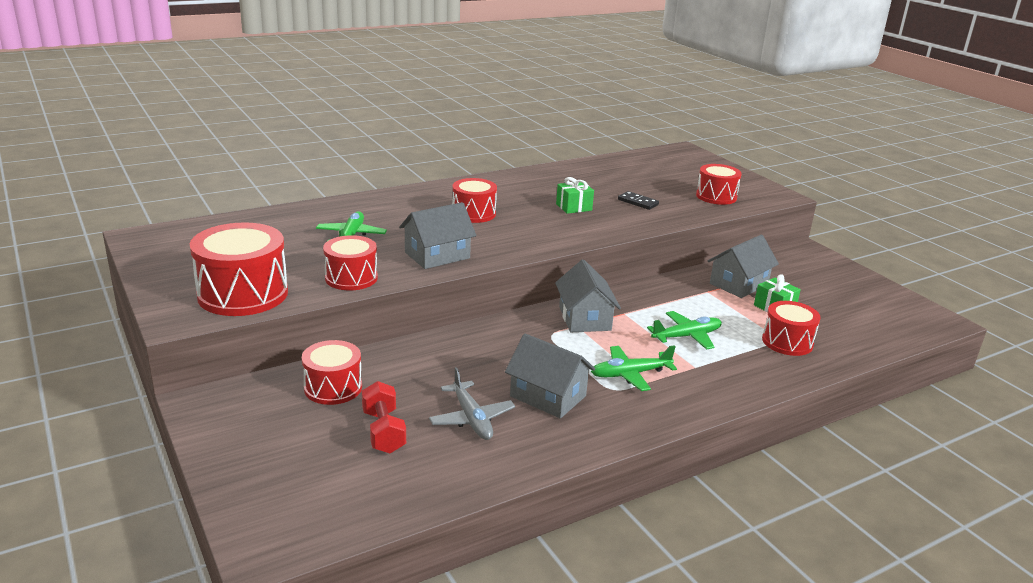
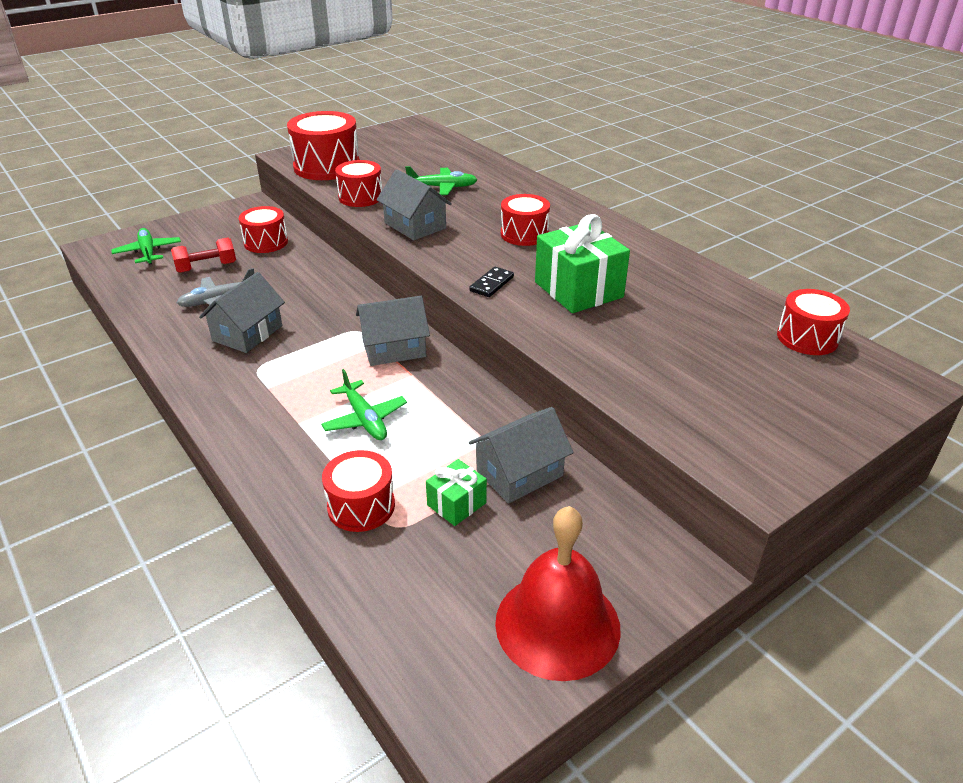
camera: 85 degrees right, 10 degrees up
(574, 207) = (578, 289): green gift -> green gift, size x1.91
(630, 374) = (283, 378): green plane -> green plane (148, 252)
(638, 202) = (625, 335): black domino -> black domino (491, 284)
(716, 196) = (699, 407): red drum -> red drum (807, 338)
(739, 284) = (519, 473): grey house -> grey house turned 75 degrees counterclockwise
(860, 288) = (557, 624): none -> red bell

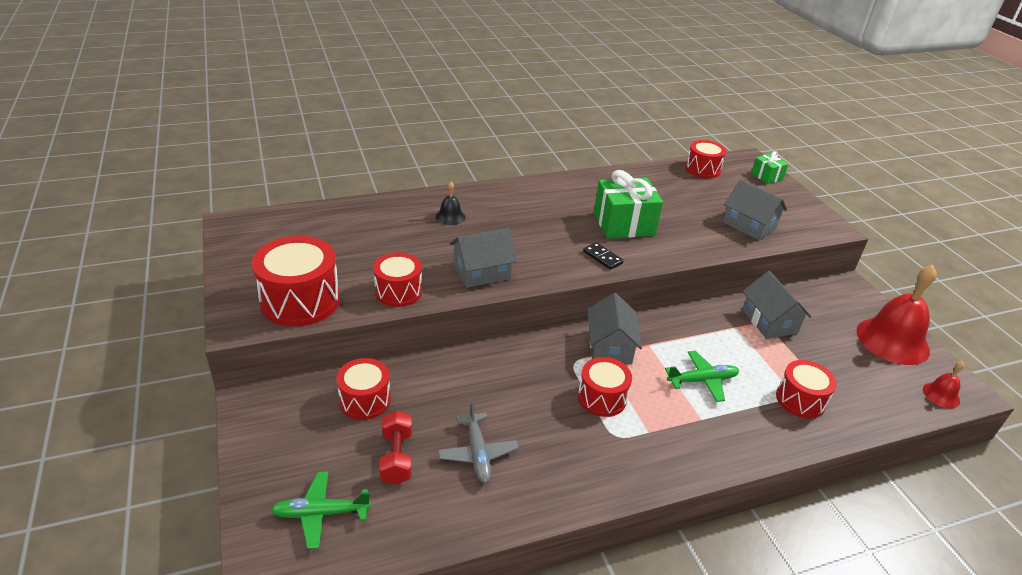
camera: 75 degrees left, 0 degrees up
(247, 333) = (553, 436): grey house -> grey house (749, 225)
(437, 683) = (941, 395): none -> red bell
(442, 187) = (410, 241): green plane -> none
(456, 504) = (798, 355): green gift -> green gift (766, 176)
(500, 196) = (450, 216): none -> black bell
(524, 234) = (528, 223): red drum -> red drum (602, 398)

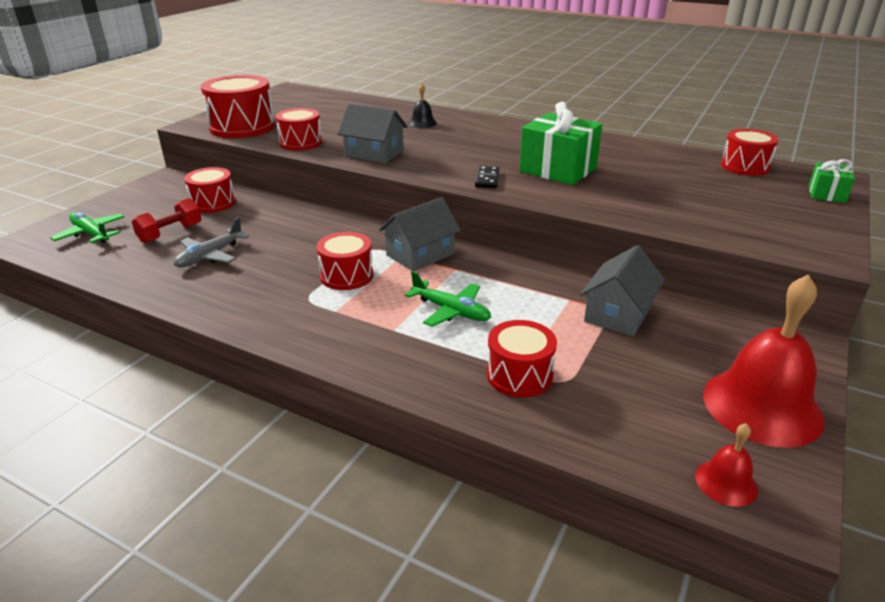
camera: 50 degrees right, 5 degrees down
(749, 225) = (703, 215): grey house -> none

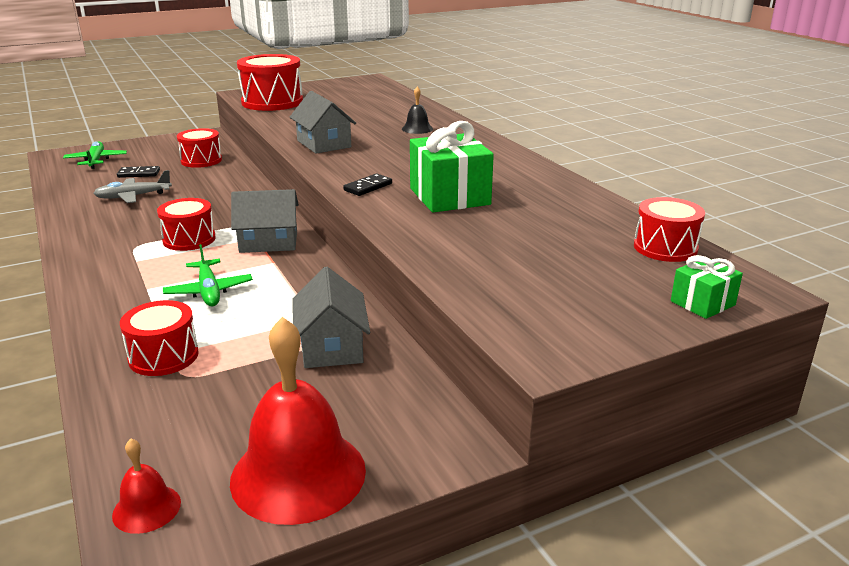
camera: 35 degrees right, 5 degrees down
(170, 233) = (139, 174): red dumbbell -> black domino
(301, 142) = (288, 123): red drum -> none
(618, 313) = (332, 346): grey house -> grey house turned 75 degrees counterclockwise

